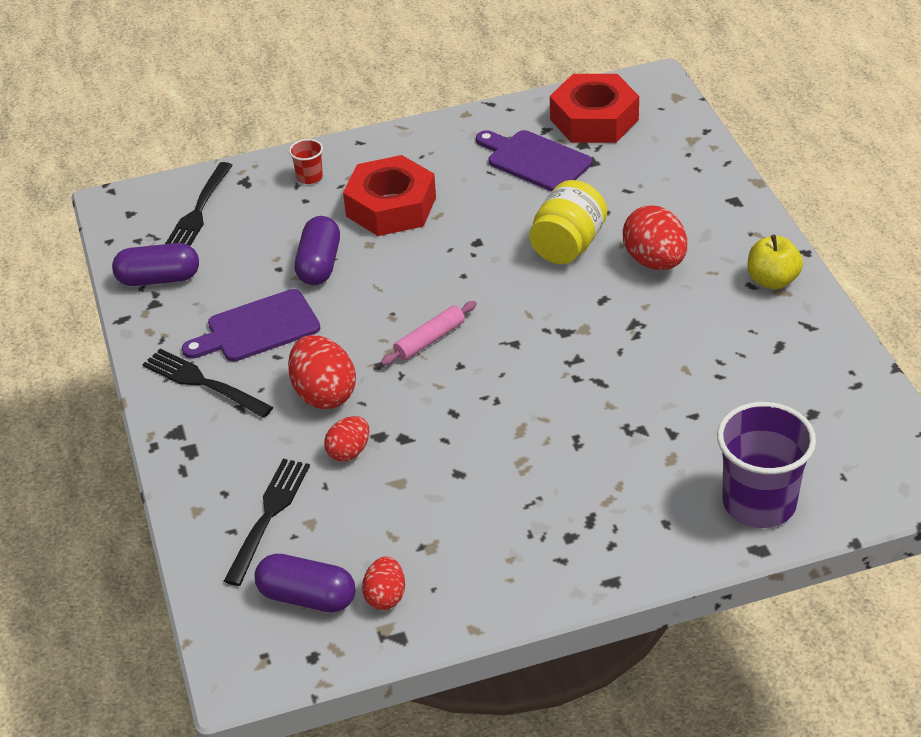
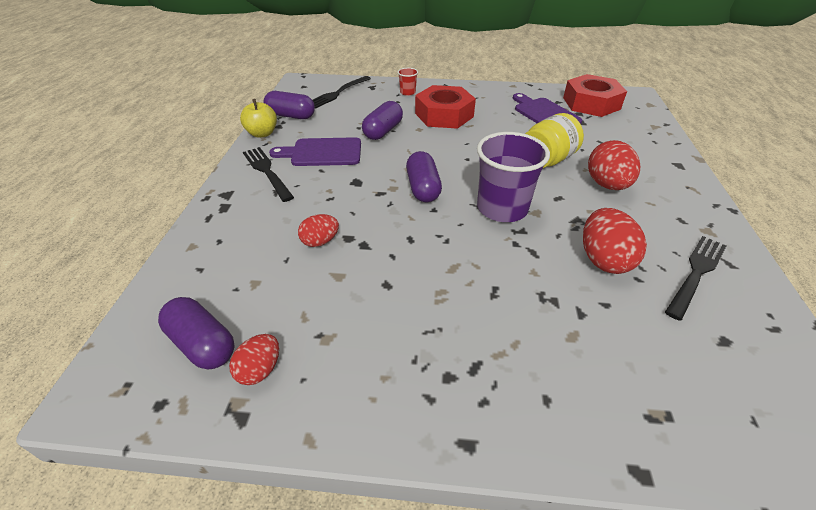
camera: 20 degrees right, 0 degrees up
(268, 516) = (231, 267): black fork -> black fork (696, 273)
(324, 394) = (332, 200): red egg -> red egg (603, 259)
(429, 340) = (423, 188): pink rolling pin -> purple capsule
(759, 503) = (652, 416): purple cup -> purple cup (502, 208)
(772, 280) = (701, 221): yellow apple -> yellow apple (262, 133)

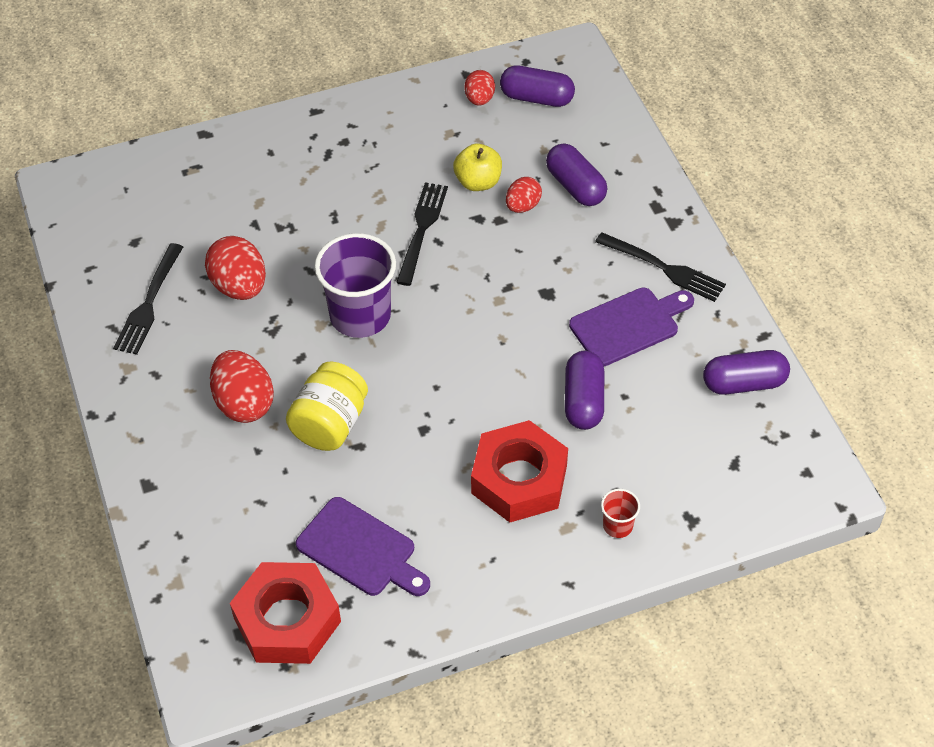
camera: 155 degrees right, 10 degrees up
(262, 133) = (742, 329): yellow apple -> yellow apple (478, 182)
(338, 93) = (731, 474): black fork -> black fork (422, 229)
(423, 188) = (464, 312): purple capsule -> purple capsule (575, 186)

